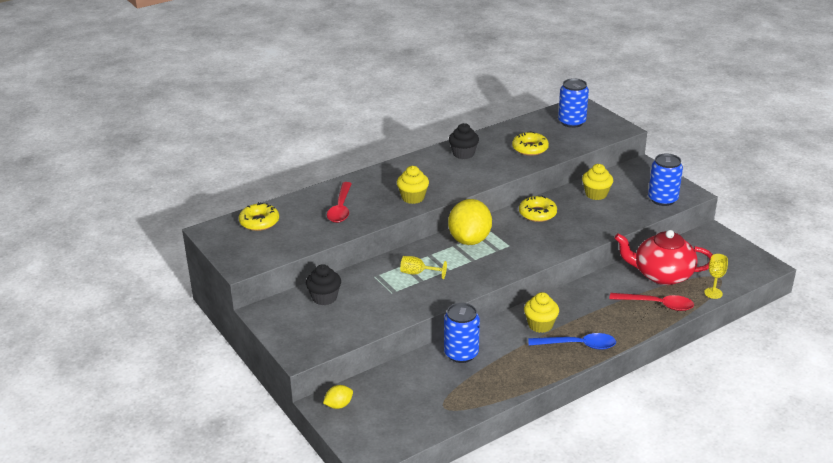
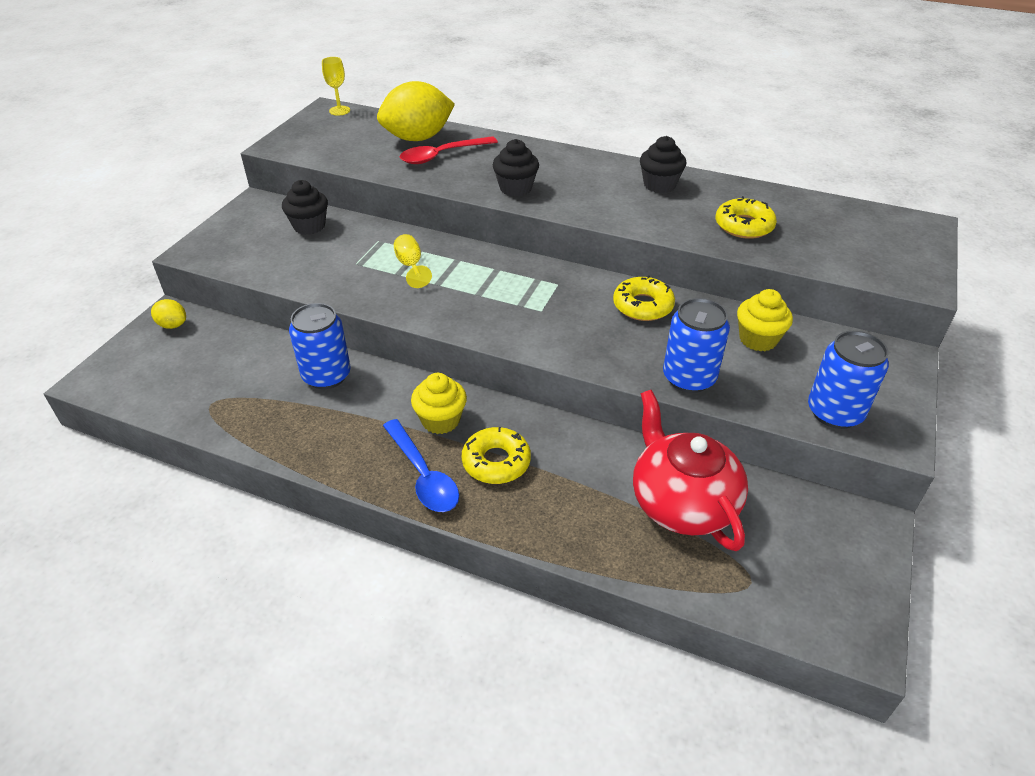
camera: 55 degrees right, 10 degrees up
(259, 222) = (368, 125): yellow donut -> yellow donut (496, 462)
(413, 198) = (515, 188): yellow cupcake -> black cupcake
(470, 240) = (520, 276): yellow lemon -> yellow lemon (418, 138)
(572, 122) = (866, 234): blue can -> blue can (689, 378)
(657, 304) = (597, 526): red spoon -> none
(713, 293) = (697, 589): yellow goblet -> yellow goblet (339, 110)

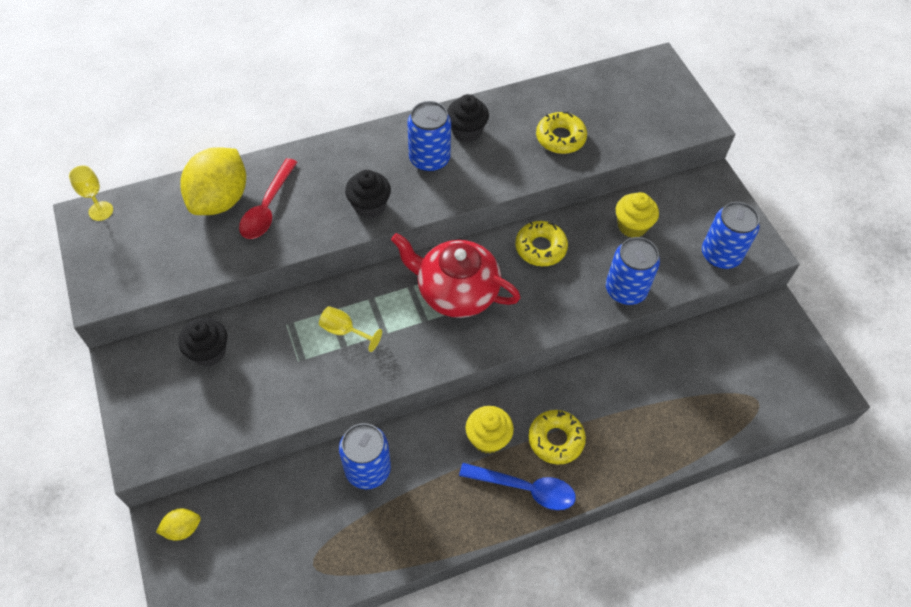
camera: 45 degrees left, 15 degrees up
(603, 186) = (429, 159): none -> blue can
(682, 503) = (681, 378): red teapot -> red teapot (456, 292)

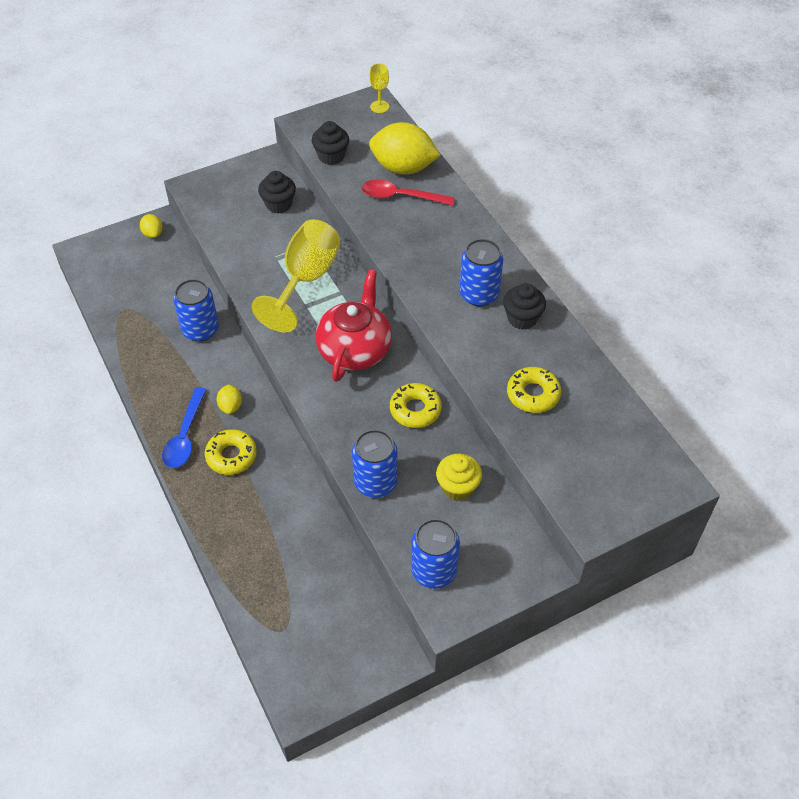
camera: 85 degrees right, 5 degrees down
(344, 331) = (305, 280): yellow goblet -> yellow goblet, size x2.26
(369, 206) = (415, 259): black cupcake -> black cupcake (331, 156)
(488, 438) = (230, 406): yellow cupcake -> yellow lemon

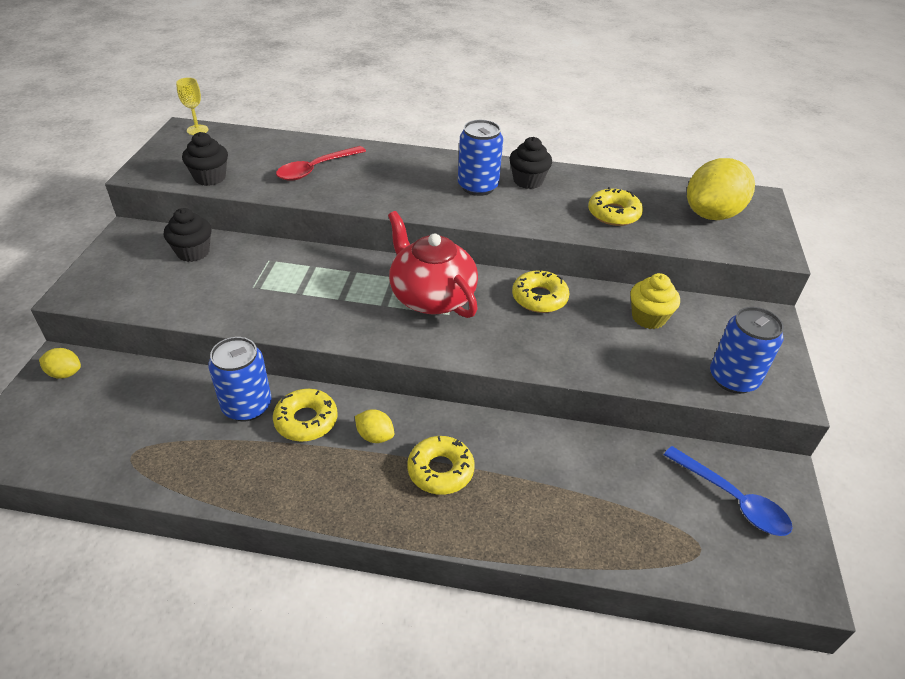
camera: 55 degrees left, 10 degrees down
(185, 436) = (374, 496): blue spoon -> blue spoon (732, 499)
(213, 365) = (306, 420): none -> yellow donut
(305, 280) = (309, 283): yellow goblet -> none
(375, 482) = (601, 363): blue can -> none
(403, 168) = (286, 153): yellow lemon -> yellow lemon (711, 214)

